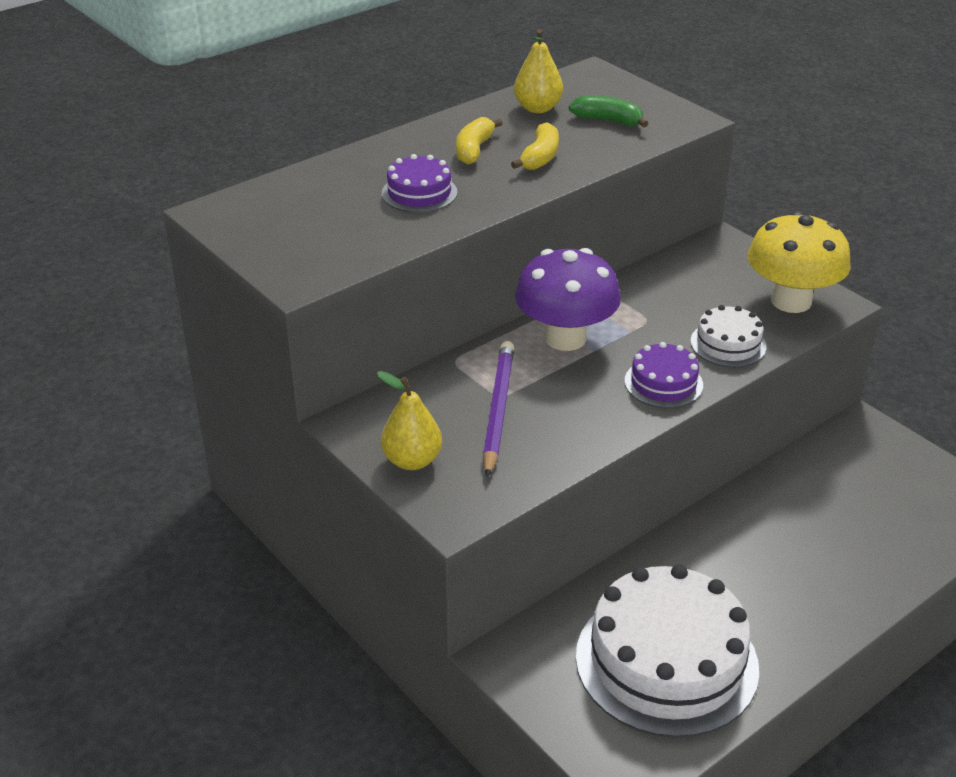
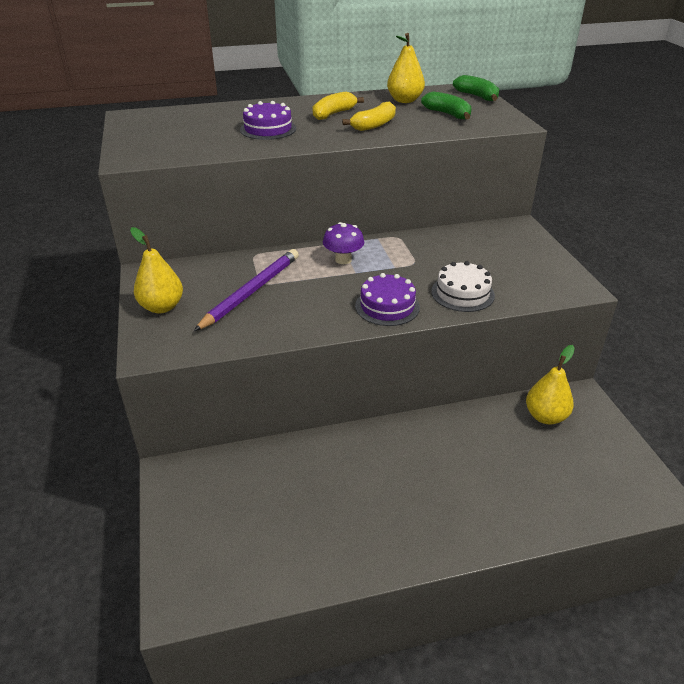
camera: 25 degrees right, 0 degrees up
(565, 338) = (343, 260): purple mushroom -> purple mushroom, size x0.51
(615, 83) = (477, 96): none -> green banana
(666, 661) = (284, 522): white cake -> none
(791, 301) = (540, 277): yellow mushroom -> none
(842, 458) = (545, 416): none -> yellow pear

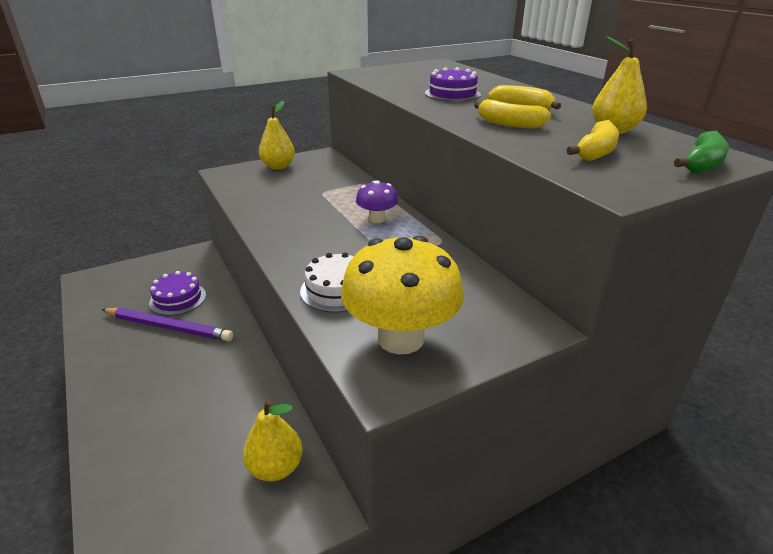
camera: 75 degrees right, 5 degrees down
(251, 291) = (307, 190): purple pencil -> purple pencil (168, 327)
(387, 306) = (299, 249): purple cake -> purple cake (178, 299)
(447, 114) = (596, 152): green banana -> yellow banana
(529, 274) = (401, 338): none -> yellow mushroom

